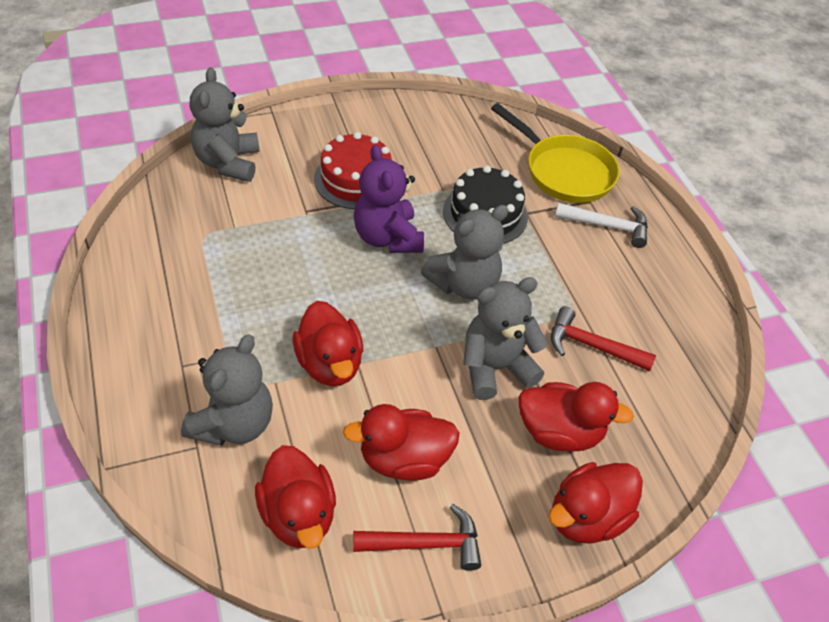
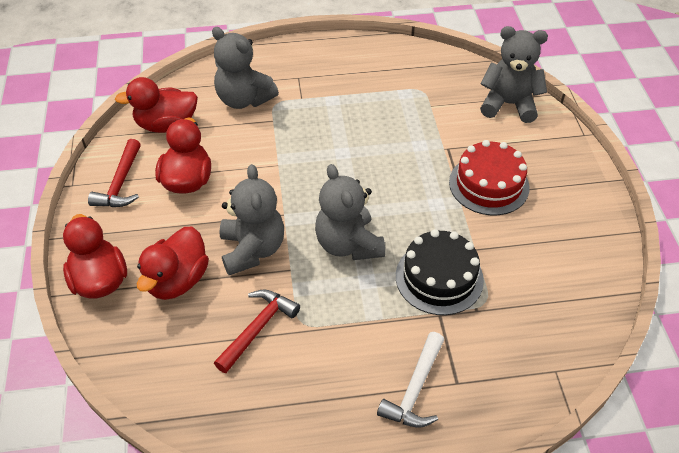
camera: 105 degrees right, 0 degrees up
(329, 364) = (281, 149): red duck -> none
(387, 238) = (411, 198): purple teddy bear -> none
(564, 171) = (507, 368): yellow pan -> none

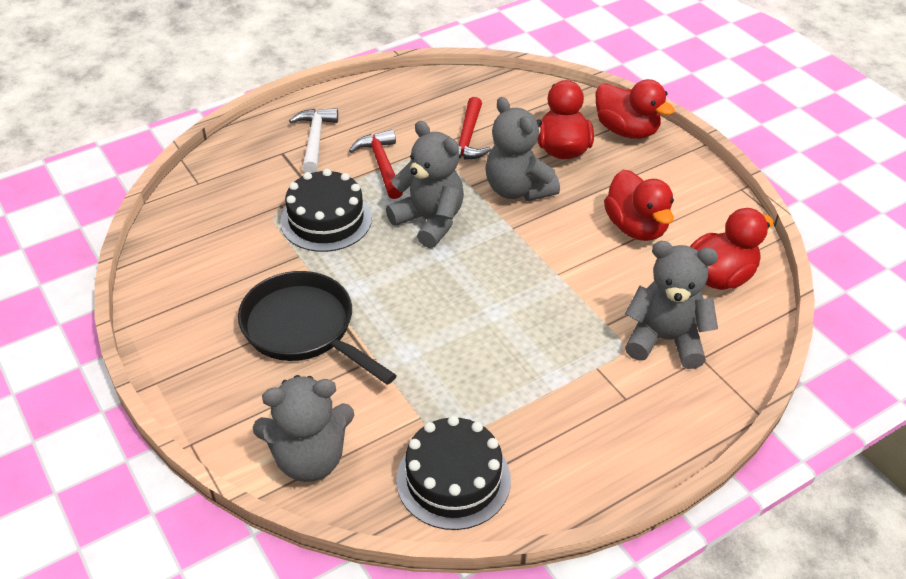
camera: 155 degrees right, 5 degrees down
(120, 183) = (698, 204): red hammer -> red hammer (382, 164)
(427, 70) = (453, 479): none -> black cake
(489, 184) = (304, 329): red cake -> black pan

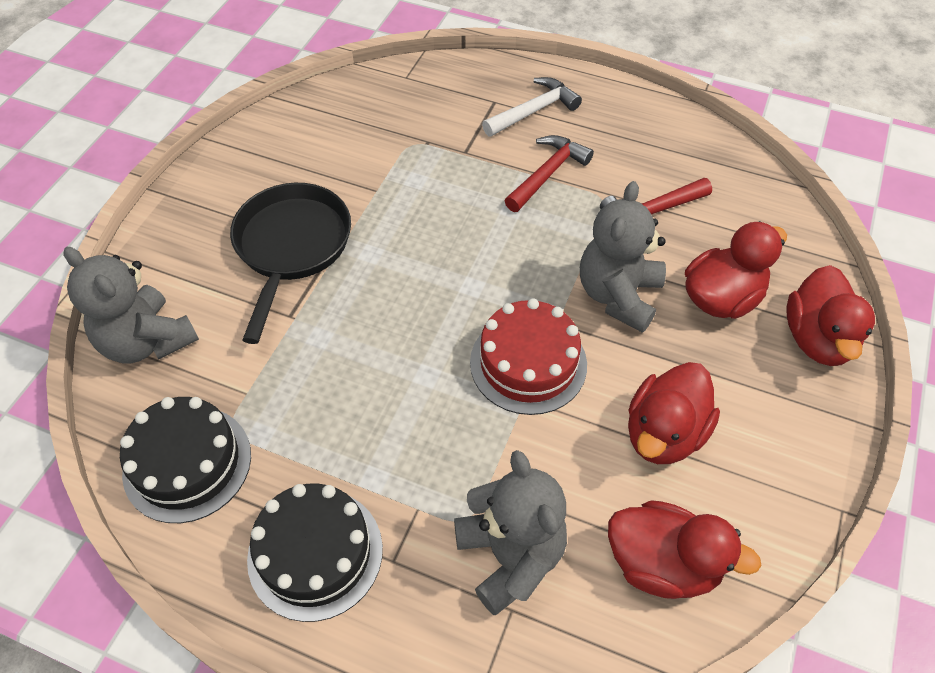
camera: 55 degrees right, 10 degrees up
(326, 220) = (437, 181): black cake -> black cake (315, 553)
(429, 221) = (504, 253): grey teddy bear -> none
(531, 258) = (528, 363): none -> red cake

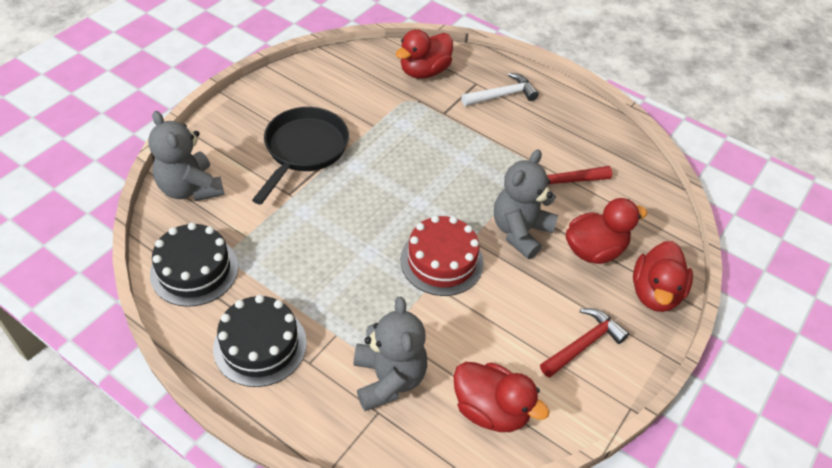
camera: 10 degrees right, 5 degrees down
(547, 174) = (497, 140): red hammer -> red hammer (583, 344)
(664, 433) = (521, 328): red duck -> red duck (424, 71)

